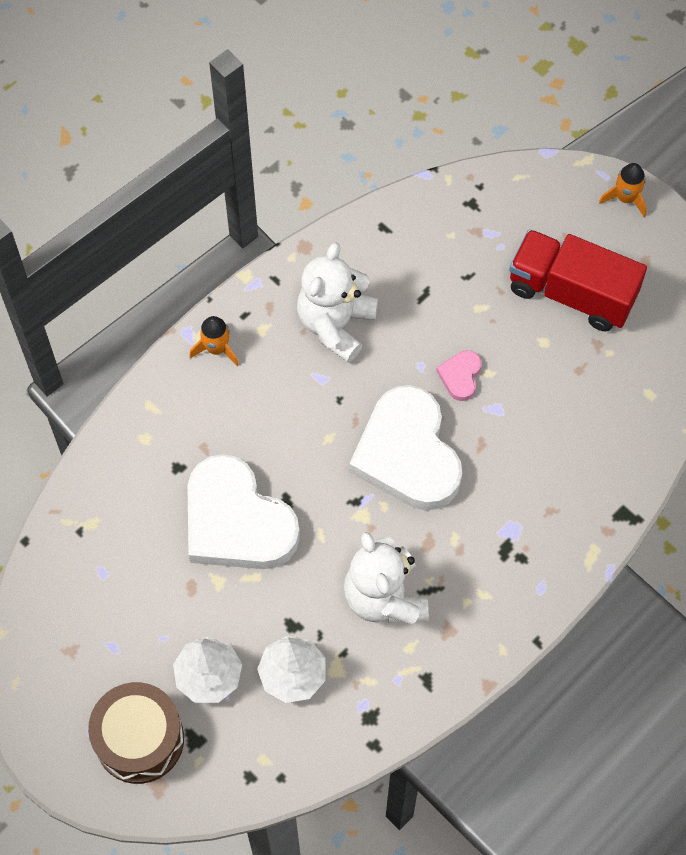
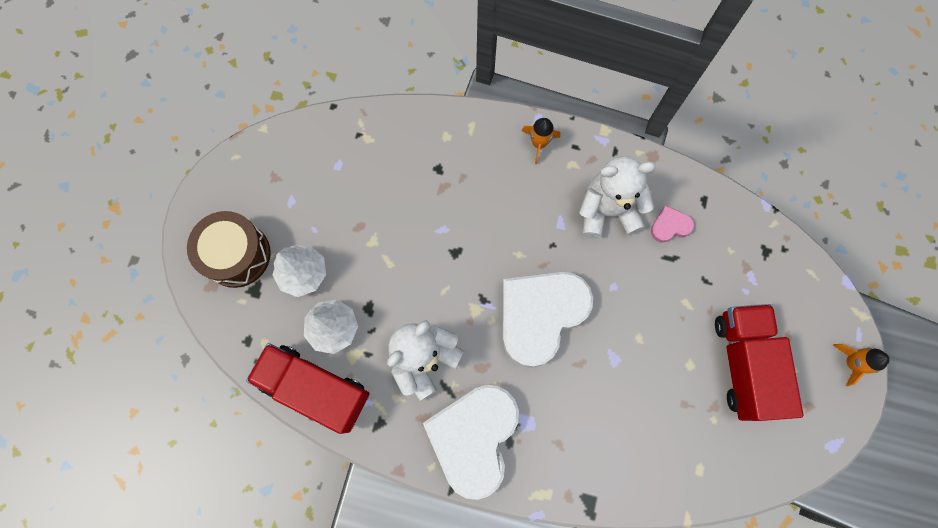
camera: 60 degrees right, 10 degrees up
(237, 521) = (422, 229): white heart -> white heart (474, 437)
(349, 728) = (315, 388): none -> red truck
(460, 376) = (623, 319): pink heart -> pink heart (670, 226)

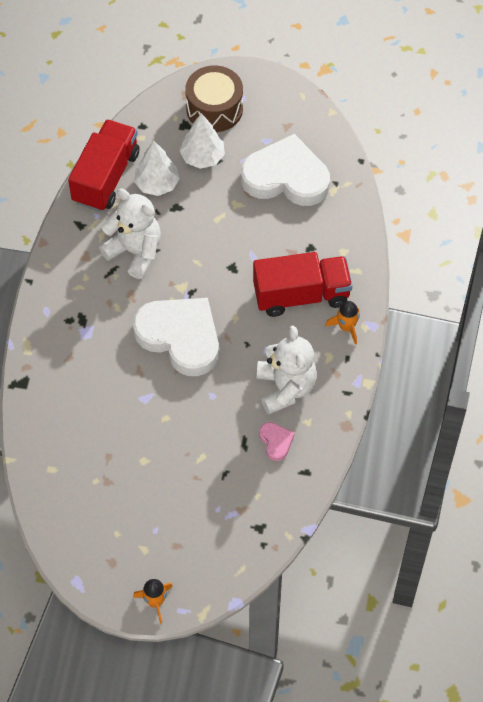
camera: 85 degrees right, 15 degrees down
(474, 437) = (72, 293): white heart -> white heart (286, 177)
(743, 364) = (147, 506): red truck -> red truck (301, 295)

